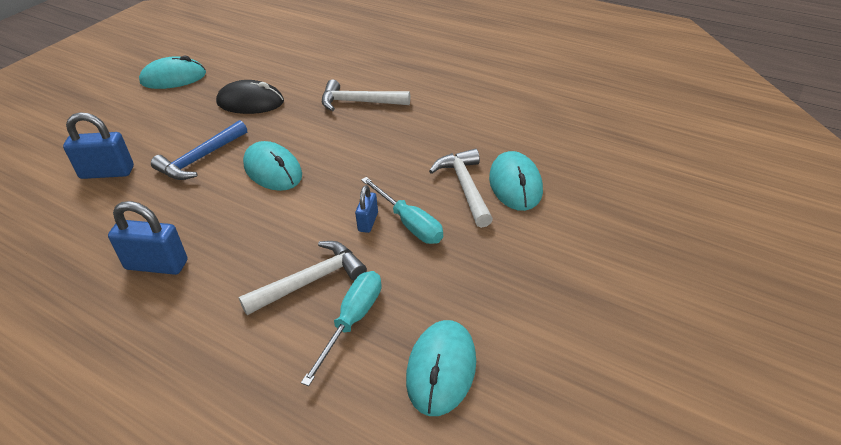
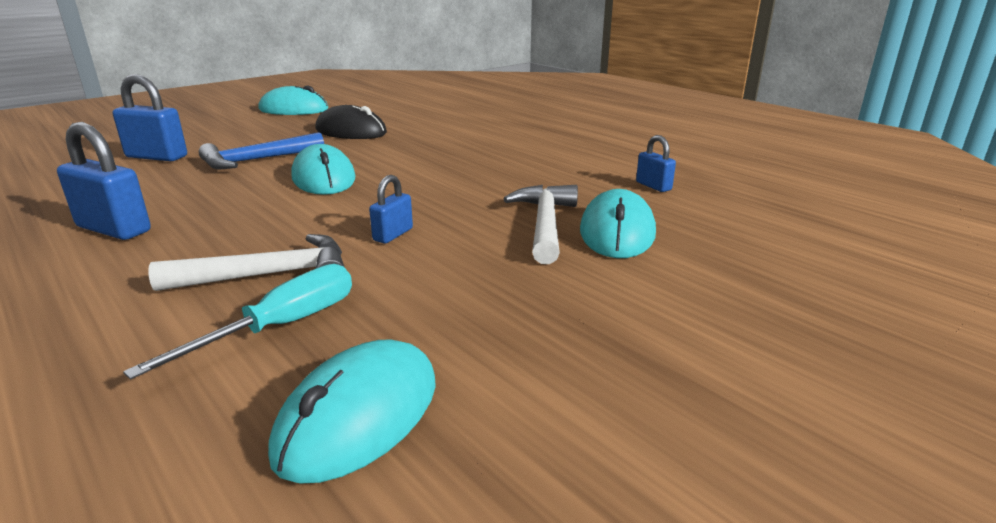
camera: 15 degrees right, 15 degrees down
(359, 102) = (466, 144): white hammer -> none
(409, 223) = (445, 244): turquoise screwdriver -> none
(521, 127) = (653, 186): none -> blue padlock

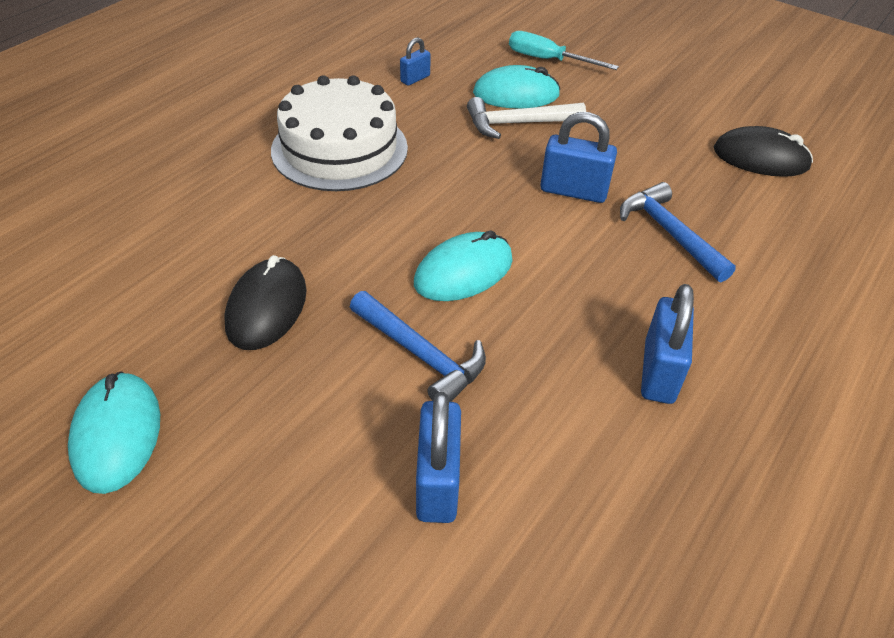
camera: 105 degrees left, 20 degrees up
(269, 275) = (669, 233): white hammer -> blue hammer
(281, 327) = (719, 205): turquoise screwdriver -> turquoise screwdriver (548, 60)
(358, 415) = (760, 158): turquoise mouse -> black mouse
(393, 234) = (573, 191): blue padlock -> blue padlock, size x1.77
(524, 153) = (339, 149): none -> white cake

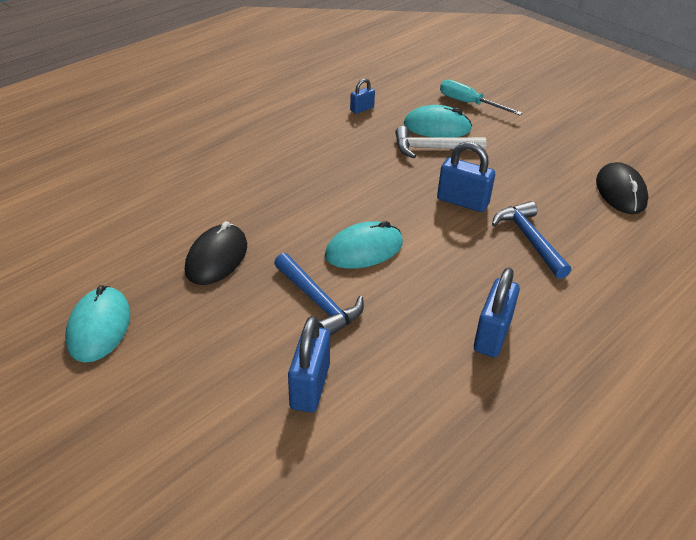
camera: 10 degrees right, 5 degrees down
(339, 149) = (293, 154): white cake -> none
(760, 158) = (620, 192): black mouse -> black mouse turned 60 degrees clockwise

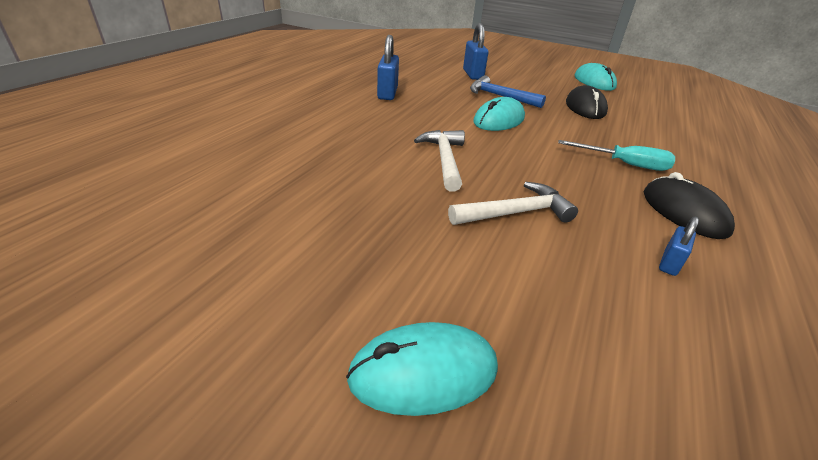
camera: 160 degrees right, 5 degrees down
(437, 127) = (537, 250): turquoise mouse -> turquoise mouse (423, 372)
(462, 202) = (444, 159): blue padlock -> white hammer
(469, 103) = (525, 323): turquoise screwdriver -> turquoise screwdriver (624, 164)
(529, 239) = (371, 139): blue hammer -> none
(620, 192) = (263, 194): black mouse -> black mouse (684, 212)

